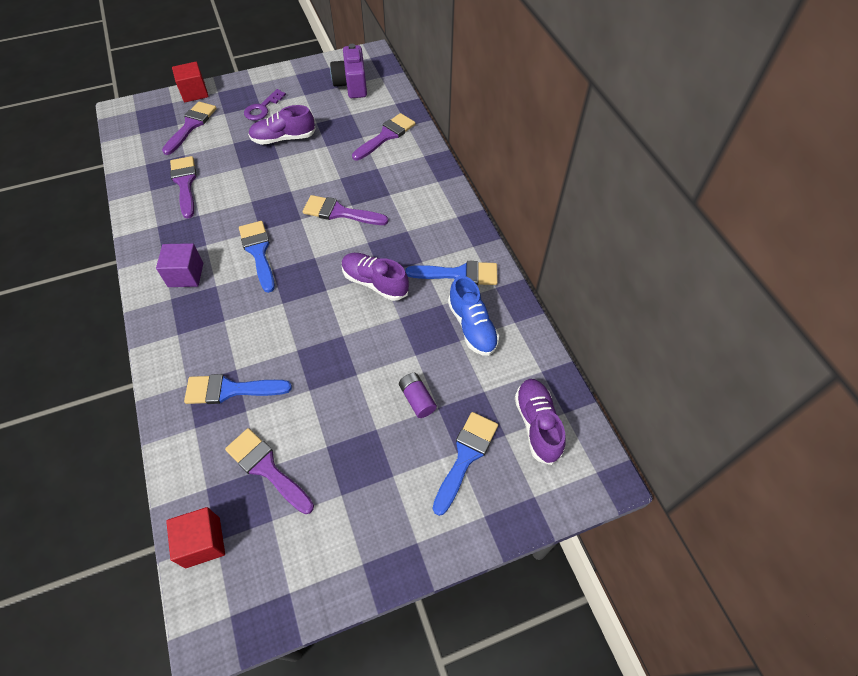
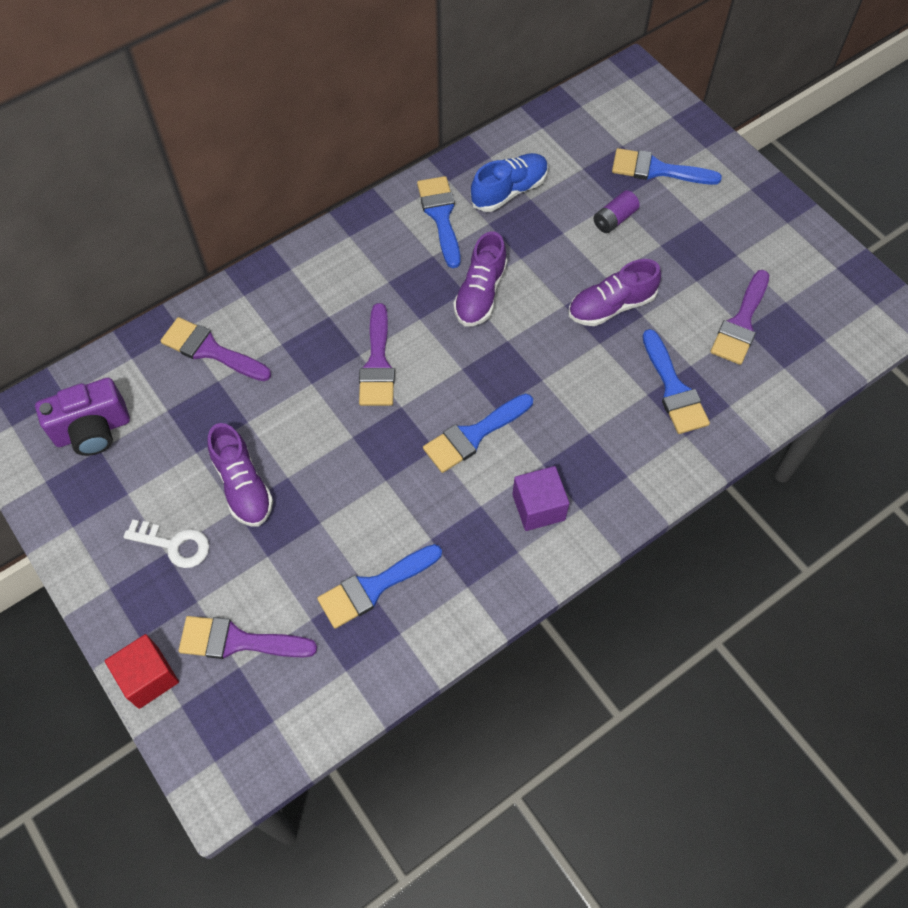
camera: 105 degrees left, 5 degrees up
(185, 183) = (373, 587): purple brush -> blue brush
(202, 542) = (832, 349): red cube -> none
(262, 108) = (174, 545): purple key -> white key
(537, 425) = (602, 123): purple shoe -> purple shoe (611, 306)

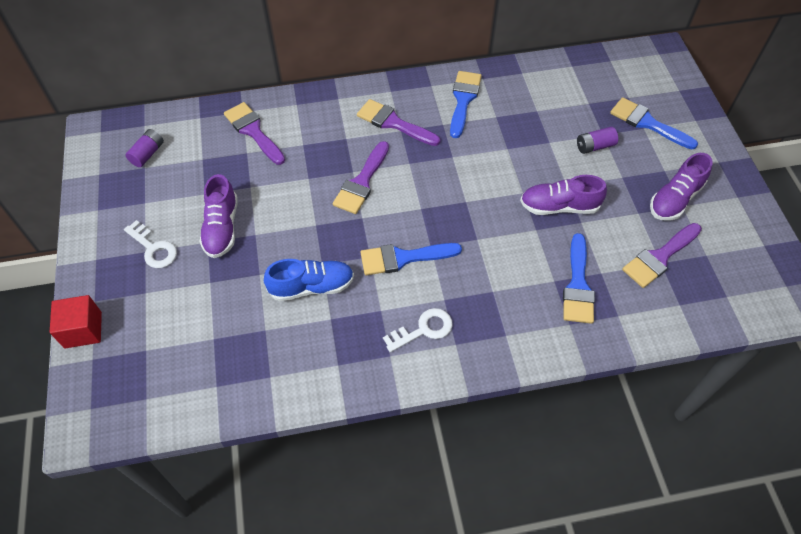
camera: 25 degrees right, 5 degrees down
(93, 430) = (147, 154): purple camera -> purple battery
(238, 641) = (155, 332): purple brush -> purple brush (393, 123)
(373, 587) = (270, 335): blue brush -> none
(480, 293) = (463, 162): purple shoe -> purple shoe (675, 199)
(509, 191) = (523, 100): blue shoe -> blue shoe (311, 287)
(538, 507) = (423, 329): purple cube -> white key

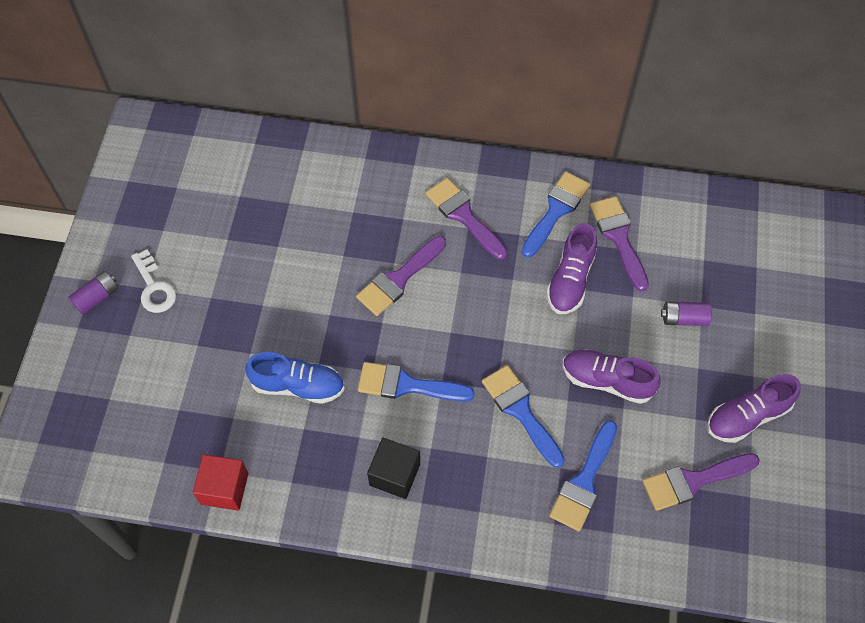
camera: 20 degrees right, 5 degrees up
(83, 330) = (57, 356): red cube -> red cube (224, 488)
(147, 154) = (185, 172): purple battery -> purple battery (97, 297)
(222, 228) = (231, 286): purple shoe -> purple shoe (570, 279)
(253, 131) = (305, 178): purple brush -> purple brush (619, 237)
(423, 329) = (394, 474): white key -> black cube
(647, 123) = (762, 308): blue brush -> blue brush (521, 411)

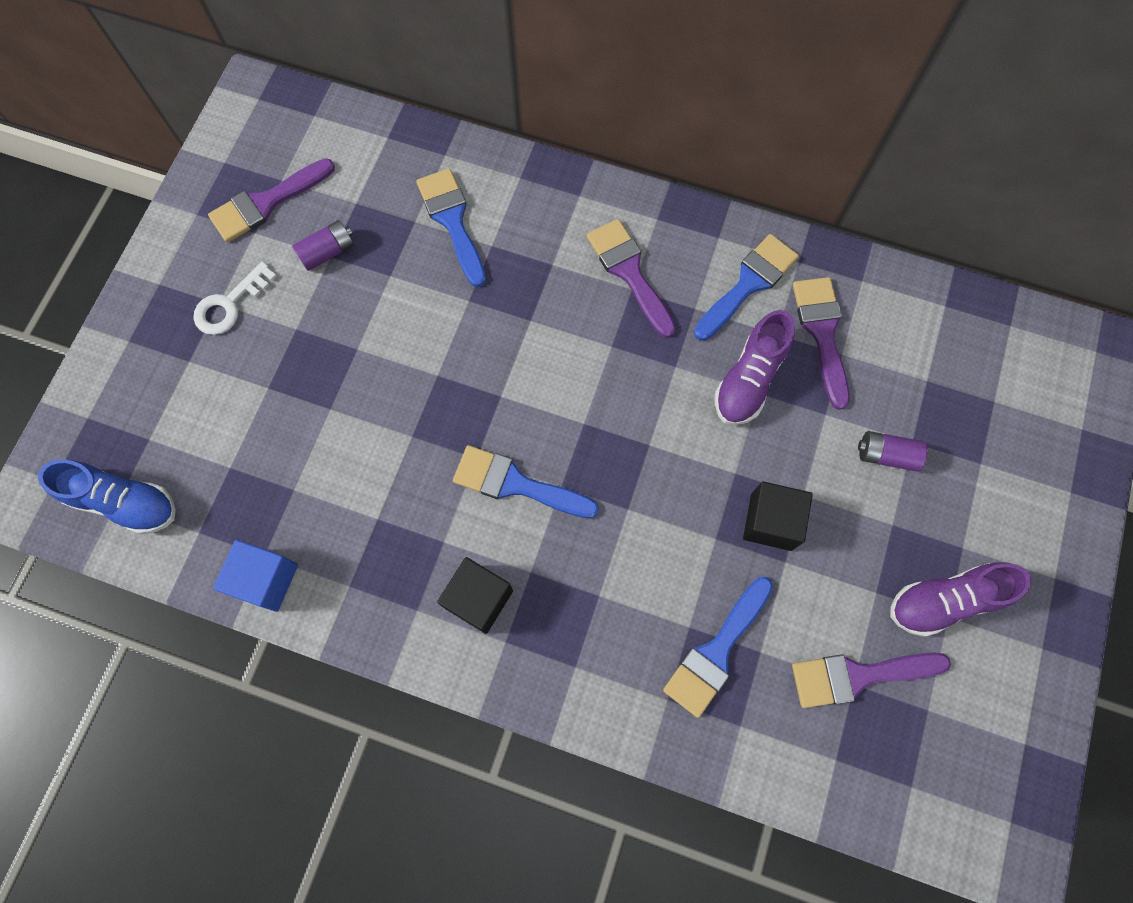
camera: 10 degrees right, 10 degrees up
(97, 297) = (158, 306): purple battery -> purple battery (327, 252)
(154, 287) = (230, 304): white key -> white key turned 60 degrees clockwise
(224, 488) = (265, 579): red cube -> blue cube
(298, 385) = (381, 461): blue shoe -> blue shoe (124, 502)
(398, 279) = (532, 343): purple brush -> purple brush (266, 203)
(521, 411) = (653, 543): blue brush -> blue brush (452, 221)
(607, 381) = (771, 522): purple shoe -> black cube

